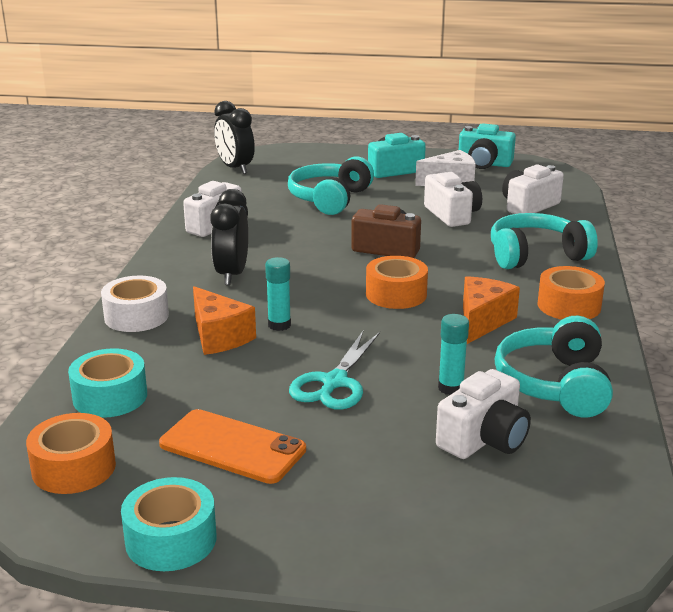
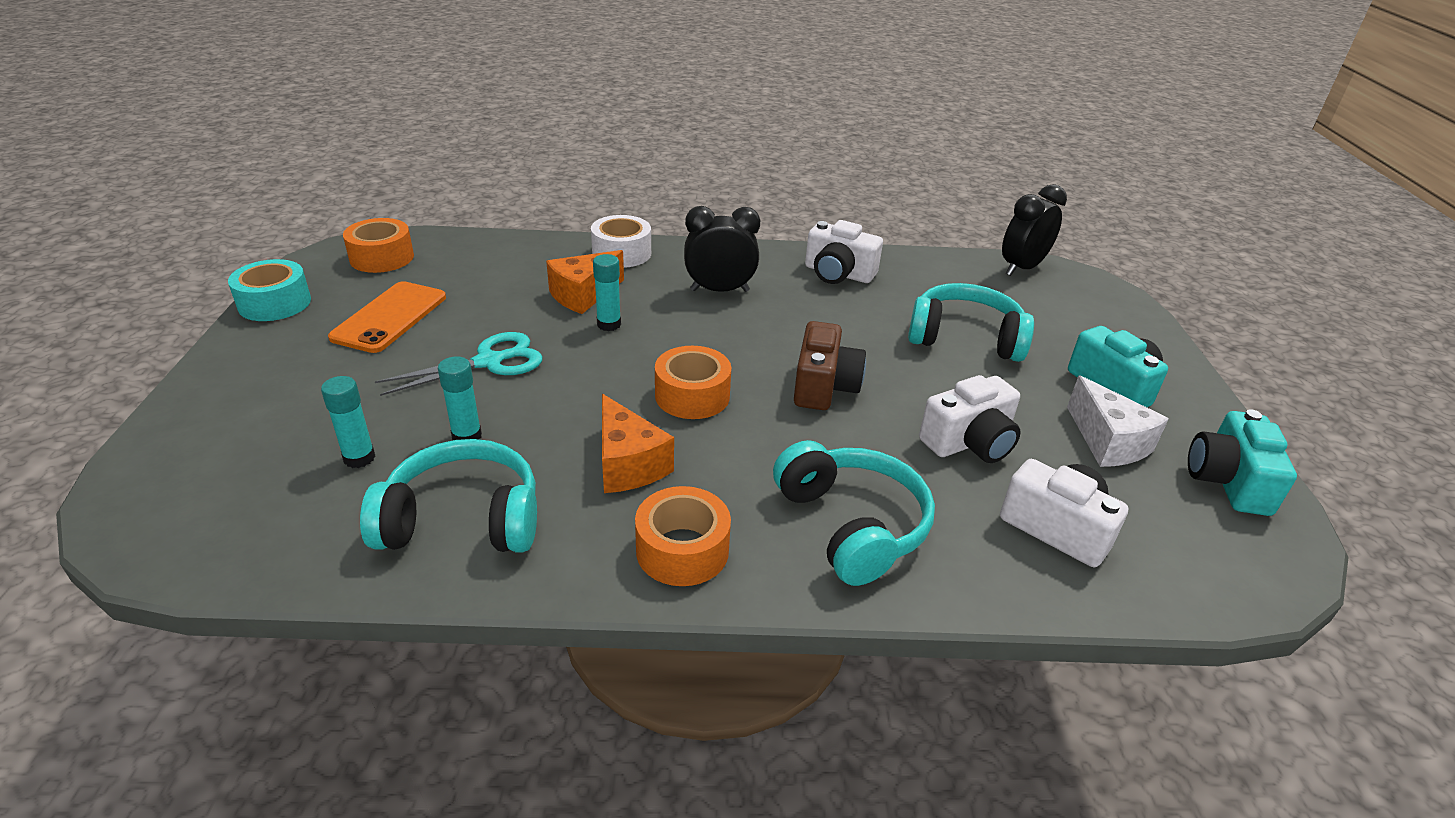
camera: 80 degrees right, 10 degrees up
(110, 396) = (481, 258): turquoise tape -> none
(334, 382) = (489, 362): turquoise scissors -> turquoise scissors turned 135 degrees clockwise
(482, 321) = (628, 464): orange cheese -> orange cheese turned 45 degrees clockwise
(484, 439) = (359, 458): white camera -> turquoise glue stick

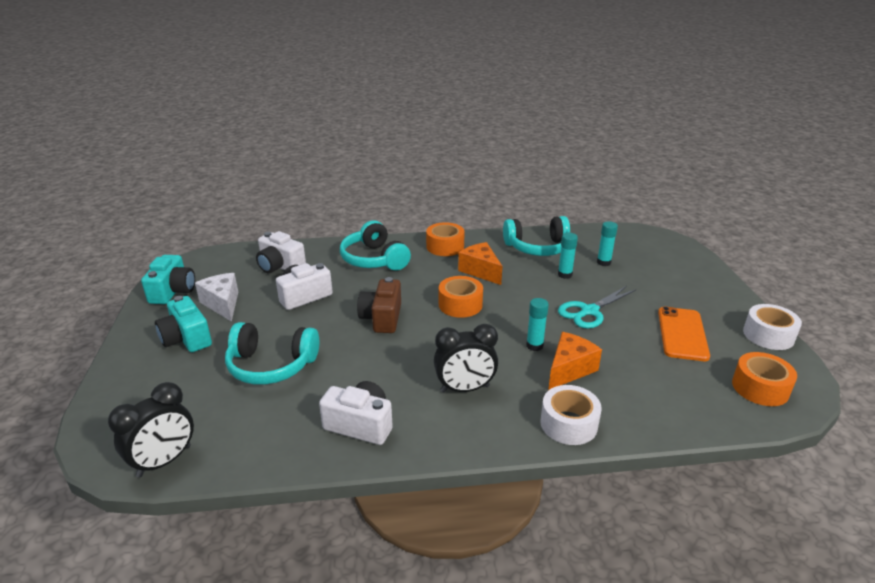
camera: 175 degrees right, 5 degrees down
(274, 303) = (768, 335): turquoise tape -> white tape

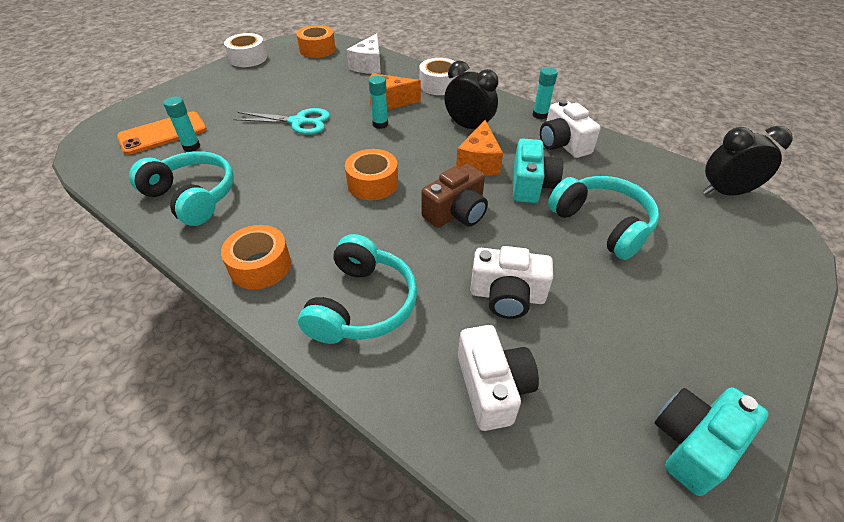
camera: 135 degrees left, 15 degrees up
(186, 338) = (686, 315): turquoise camera -> turquoise camera (531, 185)
(222, 304) = (620, 353): white cheese -> white cheese (369, 65)
(480, 271) = (293, 206): orange cheese -> orange cheese (479, 162)
(564, 274) = (243, 156): turquoise glue stick -> turquoise glue stick (540, 115)
(682, 334) = (284, 82): orange phone -> orange phone (163, 133)

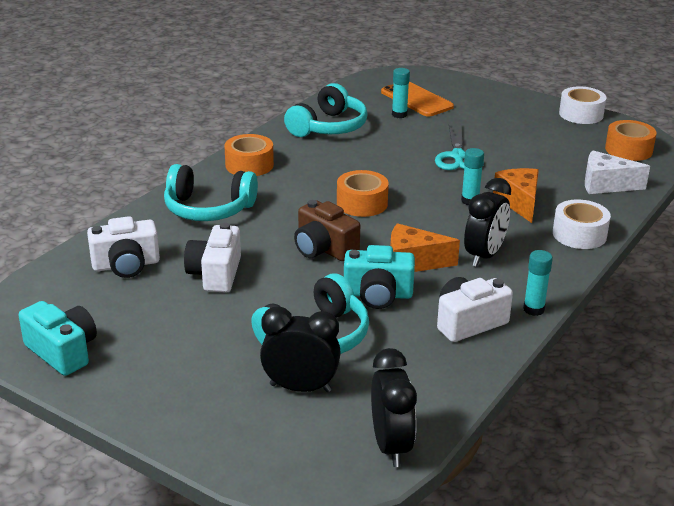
camera: 85 degrees right, 15 degrees down
(678, 236) = (300, 388): none -> black clock

